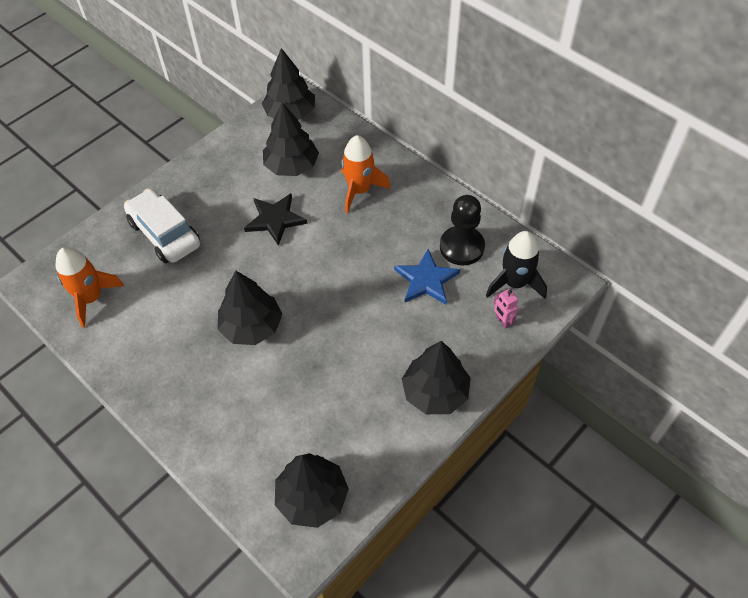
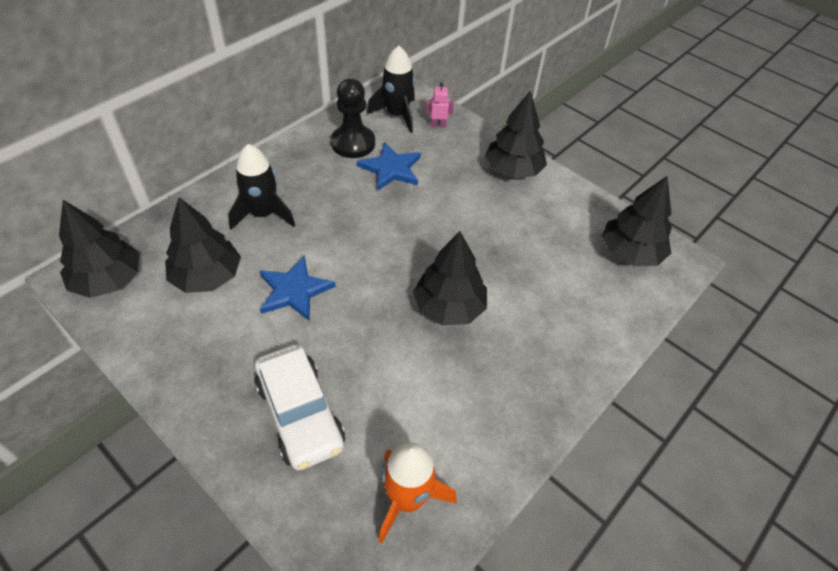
camera: 95 degrees left, 5 degrees down
(165, 234) = (300, 414): white car -> white car turned 75 degrees counterclockwise
(275, 219) = (294, 290): black star -> blue star
(359, 190) = (263, 214): orange rocket -> black rocket
(502, 321) = (438, 125): pink robot -> pink robot turned 150 degrees counterclockwise

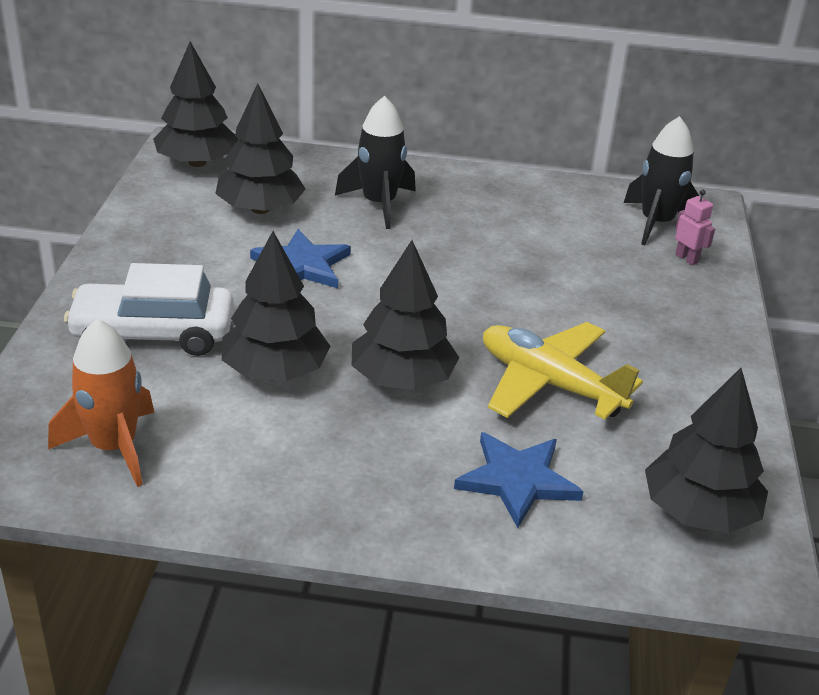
camera: 55 degrees right, 15 degrees down
(300, 414) = (153, 333): white car -> white car turned 60 degrees clockwise
(353, 143) = (562, 213): black pawn -> none
(391, 169) = (560, 254): blue star -> blue star (517, 480)
(499, 246) = (549, 384): none -> yellow plane
(513, 170) = (700, 347): black tree -> black tree (275, 371)

